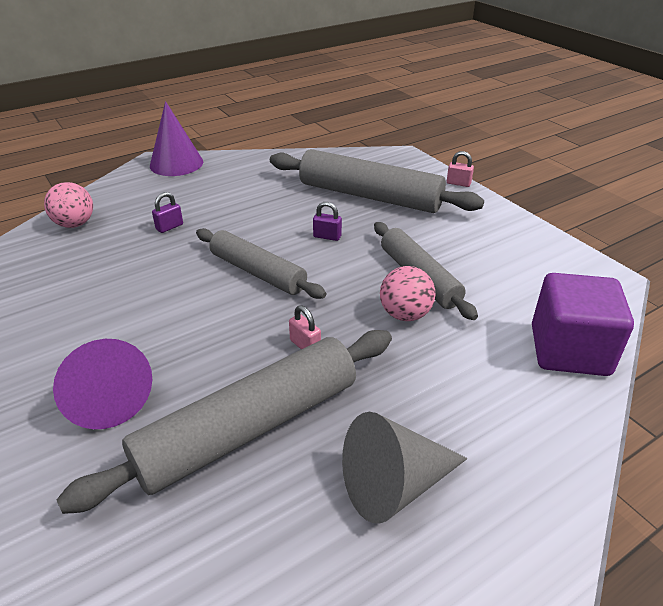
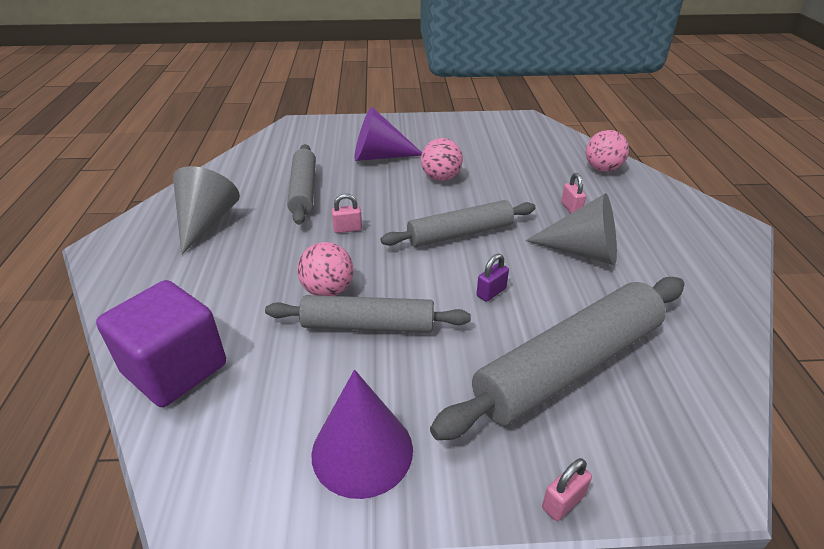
camera: 120 degrees right, 0 degrees up
(147, 319) = (441, 178): none -> pink ball
(169, 227) = (571, 208): purple padlock -> pink padlock
(176, 163) = (725, 238): purple cone -> purple cone (362, 451)
(238, 211) = (582, 251): none -> grey cone
(249, 428) = (303, 190): grey rolling pin -> grey rolling pin, size x0.64

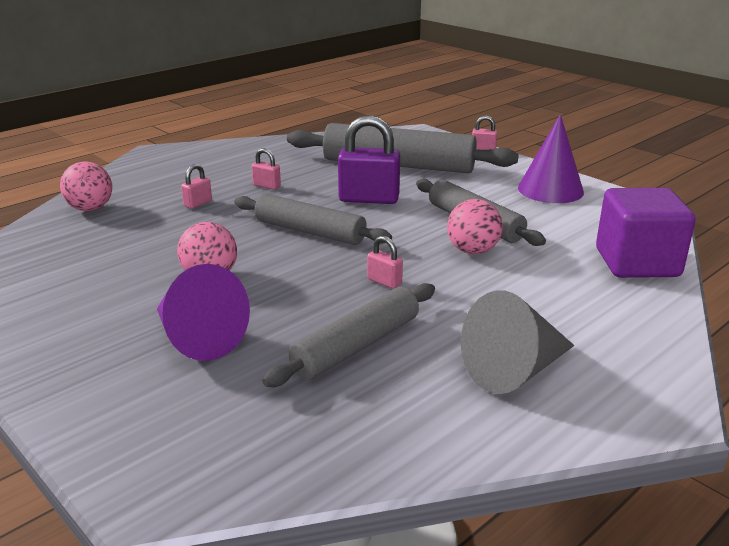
camera: 130 degrees left, 10 degrees down
(491, 292) = (369, 199): purple padlock -> purple padlock, size x2.09
(582, 251) = (266, 186): grey cone -> pink padlock

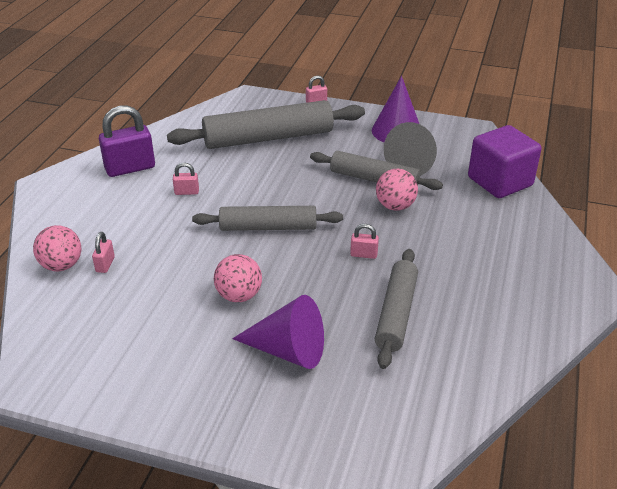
camera: 30 degrees left, 10 degrees up
(198, 203) = (150, 229): pink padlock -> pink padlock (105, 264)
(369, 199) = (280, 180): purple padlock -> purple padlock (130, 168)
(515, 370) = (501, 294): grey cone -> grey cone (413, 163)

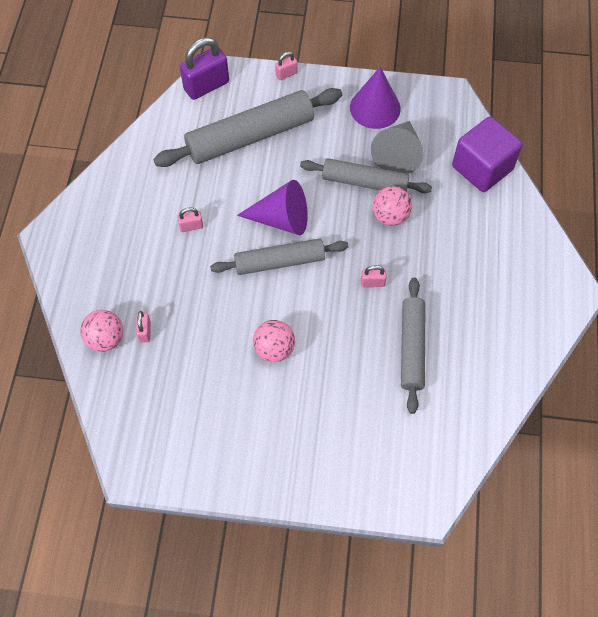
camera: 10 degrees left, 25 degrees up
(130, 168) = (126, 201): purple padlock -> purple padlock (206, 86)
(288, 350) = (330, 402): purple cone -> purple cone (281, 219)

